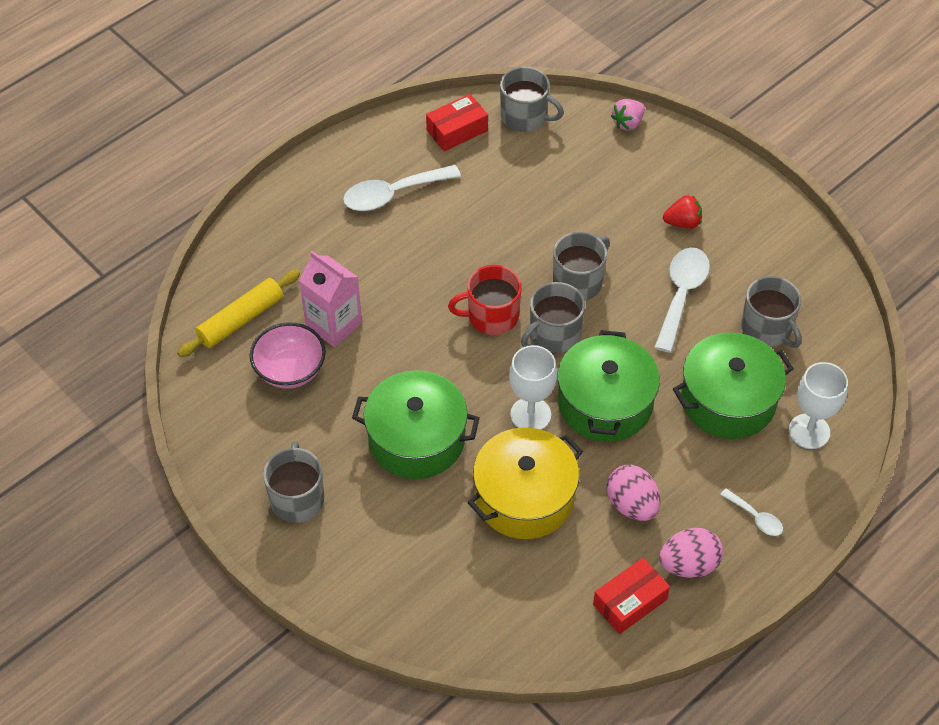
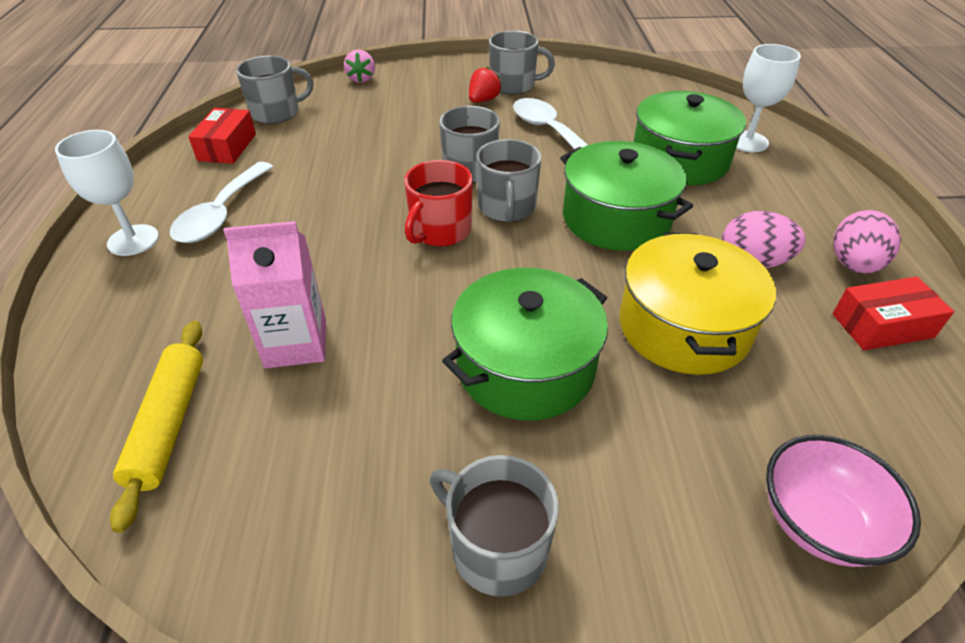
camera: 50 degrees left, 10 degrees down
(290, 370) = (301, 423): pink bowl -> pink bowl (819, 522)
(530, 414) = (582, 268): white goblet -> white goblet (133, 240)
(630, 602) = (882, 325): red box -> red box turned 75 degrees clockwise
(755, 517) = (820, 204): white spoon -> none
(767, 328) = (627, 114): grey mug -> grey mug (513, 85)

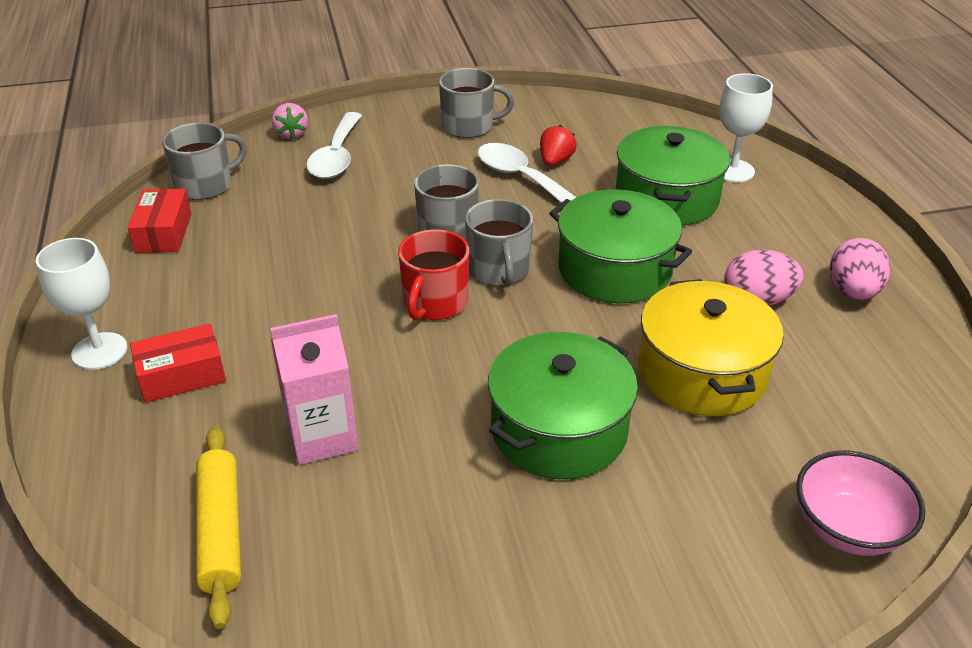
camera: 10 degrees left, 5 degrees down
(221, 213) = (188, 310): white spoon -> white spoon (336, 156)
(483, 100) = (440, 148): red strawberry -> red strawberry (555, 161)
(497, 548) = (573, 591): grey mug -> none
(882, 325) = (884, 348): red box -> red box (182, 375)

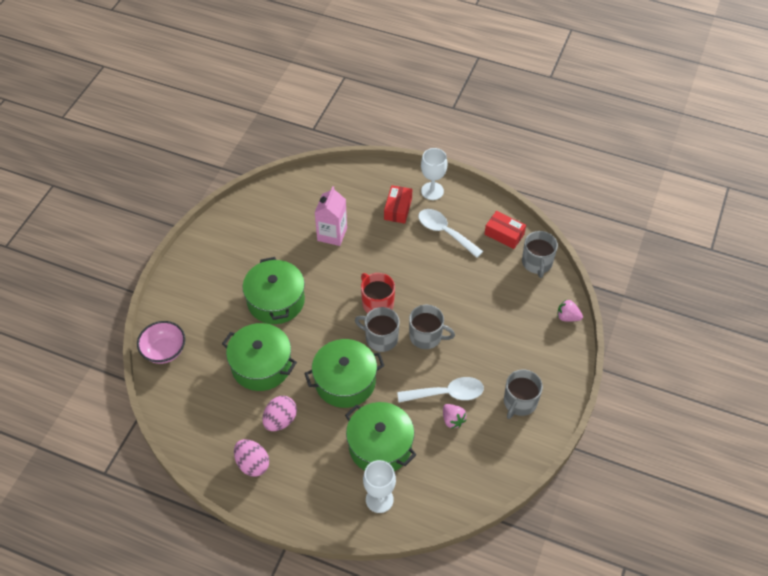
camera: 125 degrees right, 15 degrees up
(221, 530) = (314, 194): yellow rolling pin -> none
(336, 156) = (529, 326): white spoon -> white spoon (445, 232)
(555, 161) = (452, 420): red strawberry -> pink strawberry
(702, 372) = (261, 365): yellow pot -> green pot

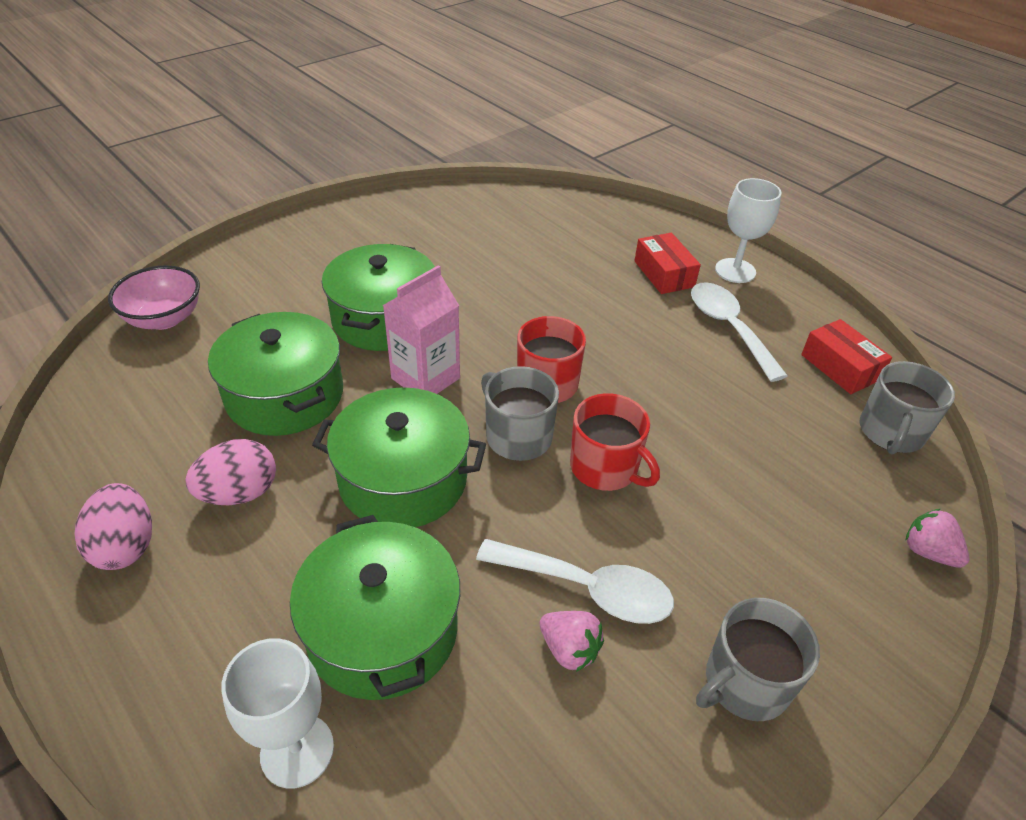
camera: 25 degrees right, 10 degrees down
(332, 234) = (536, 269): pink carton -> pink carton (425, 378)
(398, 209) = (664, 274): red box -> red box turned 60 degrees counterclockwise
(426, 336) = (605, 467): grey mug -> red mug
(452, 420) = (569, 649): pink strawberry -> pink strawberry turned 45 degrees counterclockwise

